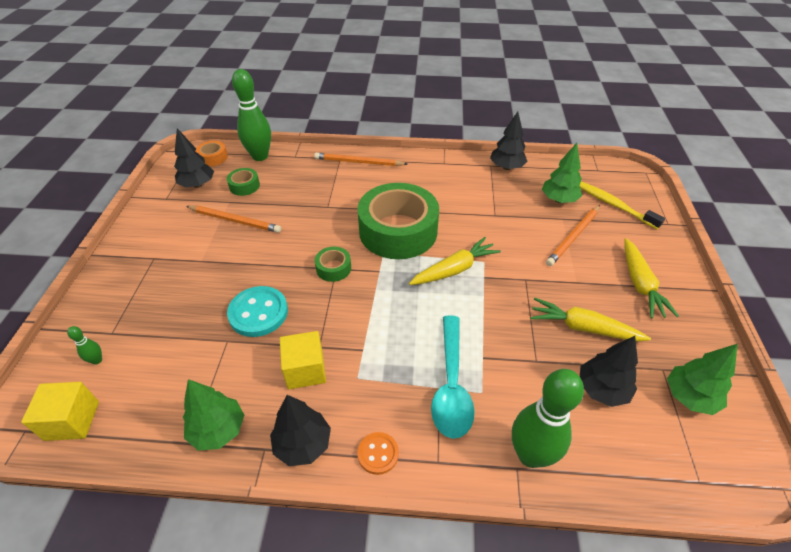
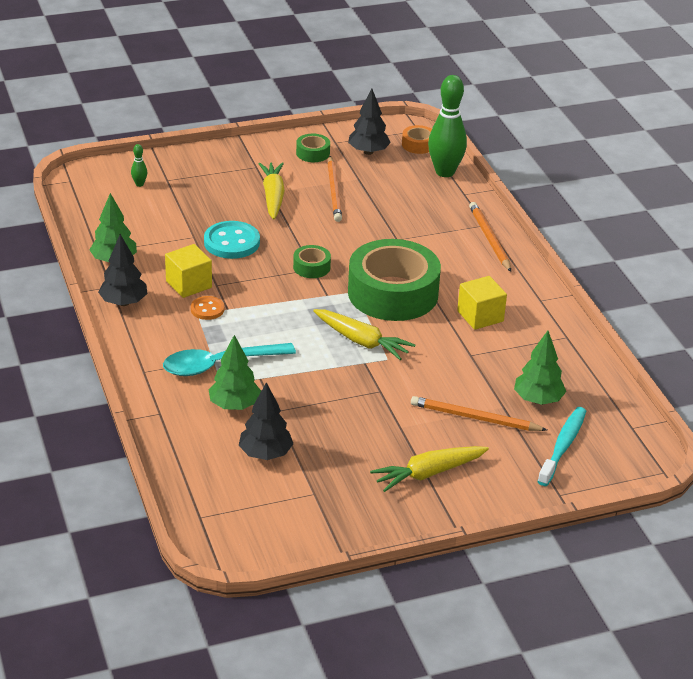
camera: 65 degrees right, 10 degrees down
(72, 420) = (87, 196): yellow cube -> yellow cube (480, 316)
(244, 186) = (388, 179): green tape -> green tape (313, 153)
(378, 454) = (135, 340): orange button -> orange button (207, 309)
(506, 167) = (572, 350): black tree -> none
(530, 455) = (175, 418): green bowling pin -> none
(583, 328) = (336, 436): yellow carrot -> yellow carrot (273, 196)
(614, 205) = (562, 446): yellow toothbrush -> turquoise toothbrush
(689, 397) = (289, 511): green tree -> green tree (234, 405)

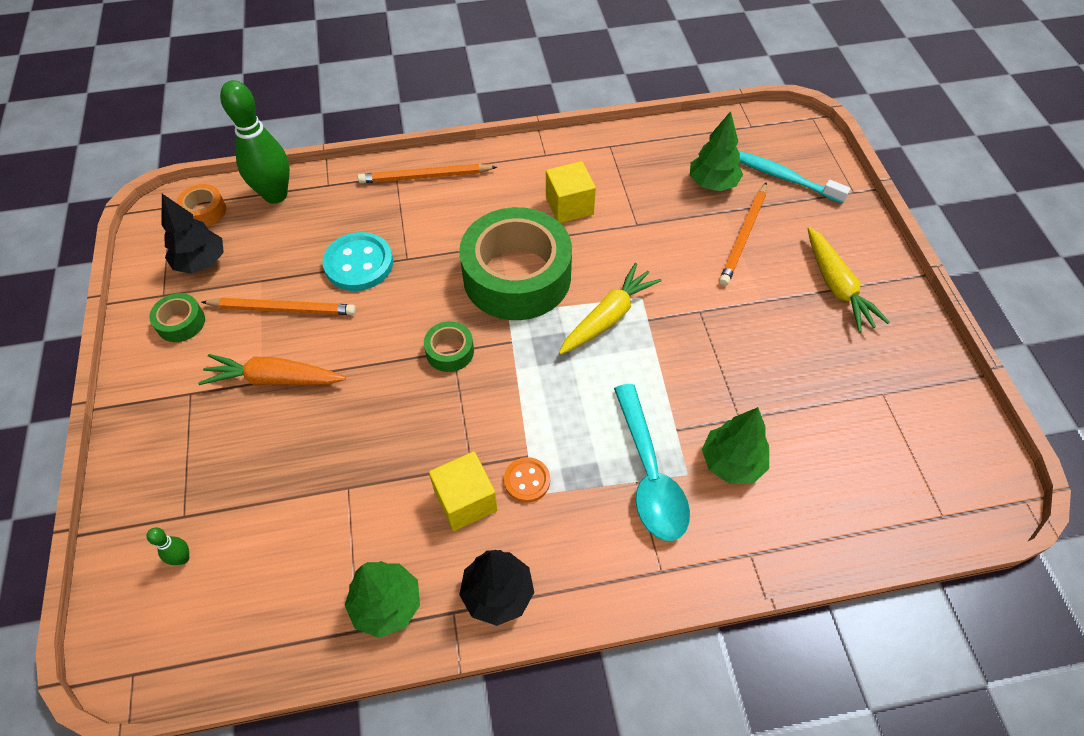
camera: 80 degrees left, 20 degrees up
(232, 242) = (374, 439): turquoise button -> turquoise button (359, 264)
(265, 454) = (821, 436): black tree -> none
(273, 196) = (274, 379): yellow carrot -> orange carrot

